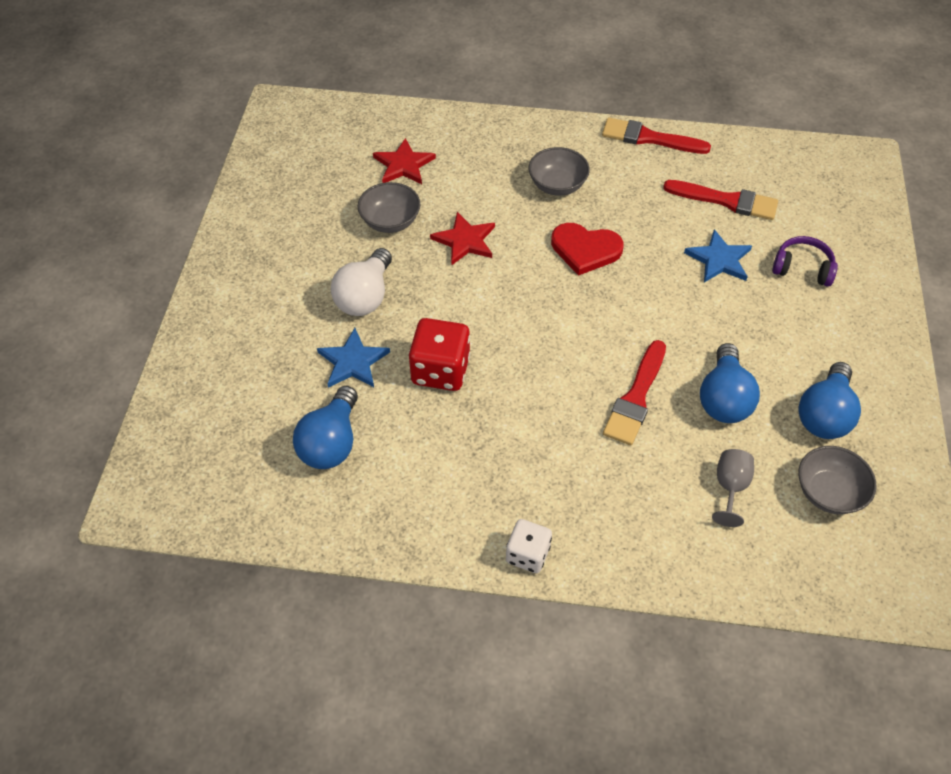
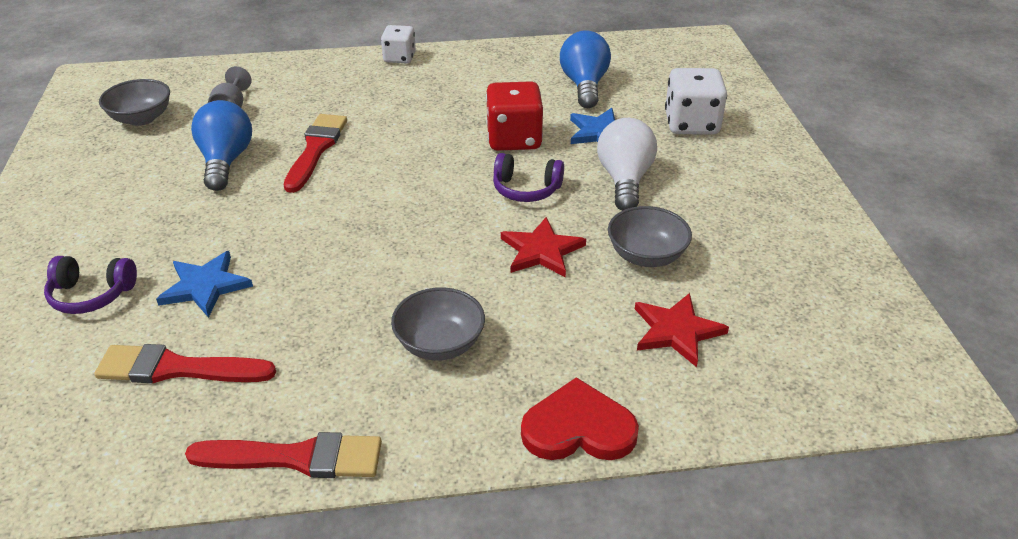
camera: 165 degrees right, 15 degrees down
(260, 354) = (691, 124): none -> white dice
(453, 304) = (526, 189): none -> purple headphones
(585, 250) = (385, 267): red heart -> red heart (578, 428)
(824, 415) = (123, 165): blue light bulb -> none

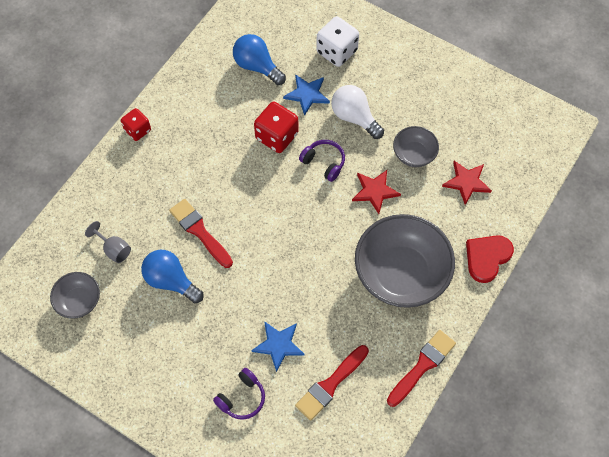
camera: 50 degrees left, 25 degrees up
(399, 58) = (137, 130): white dice -> red dice
(440, 344) = (401, 273): grey bowl -> grey bowl, size x2.02
(526, 189) = (324, 163): purple headphones -> purple headphones turned 105 degrees counterclockwise

